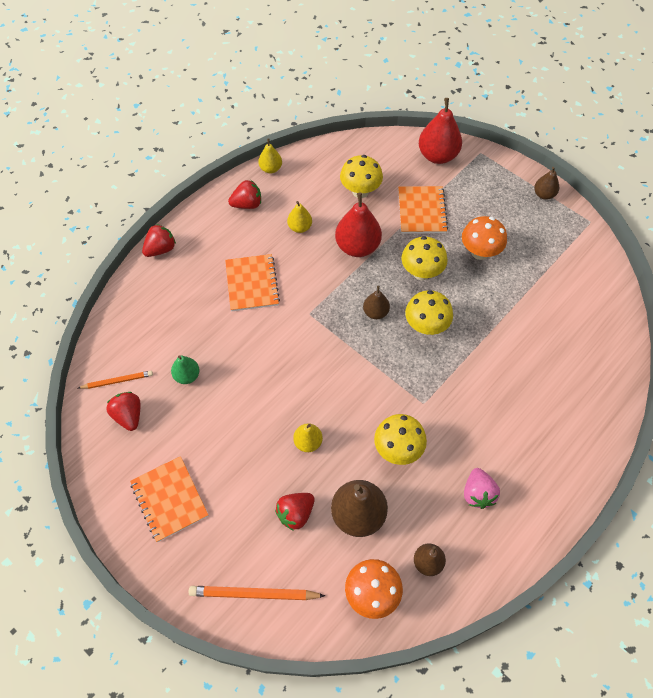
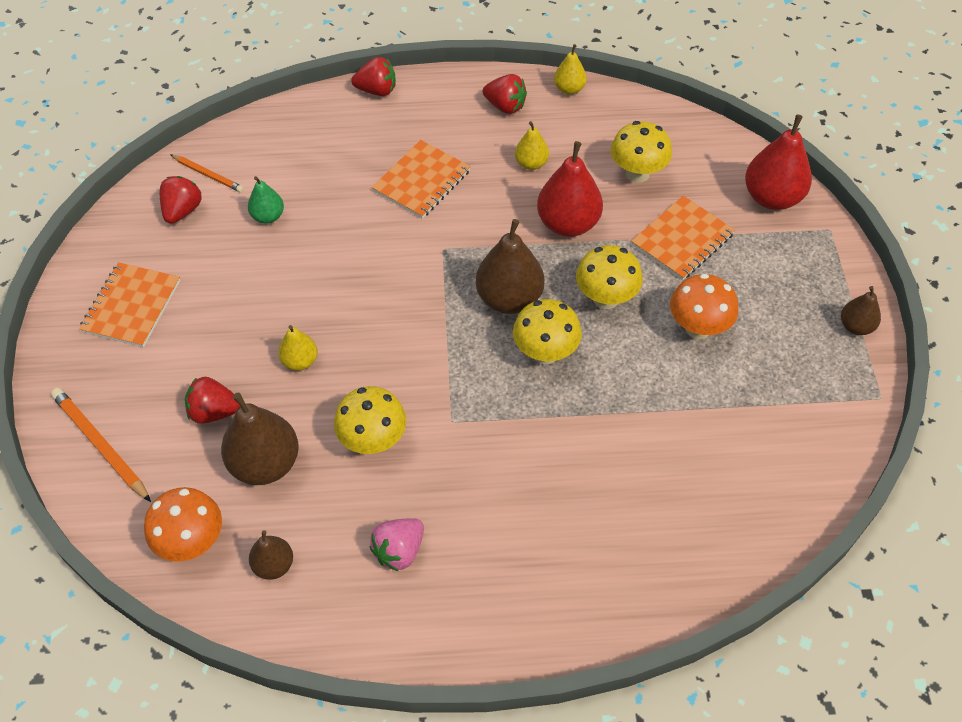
camera: 45 degrees right, 5 degrees down
(375, 312) = (509, 299): brown pear -> brown pear, size x1.82

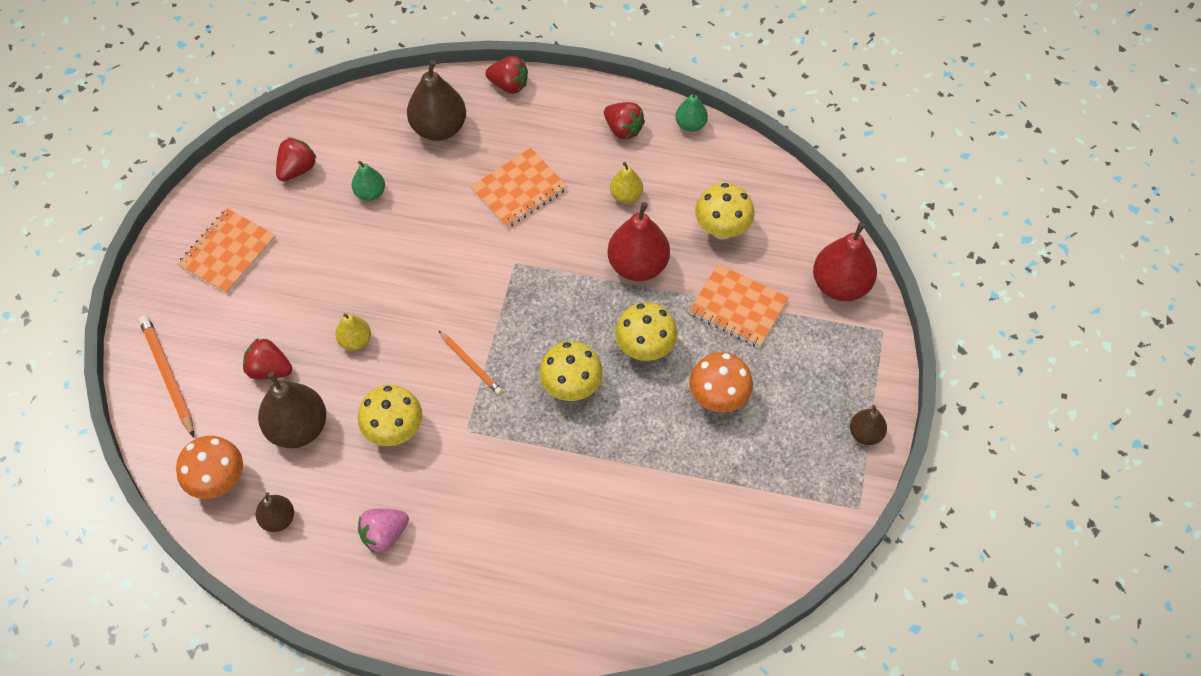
camera: 15 degrees right, 5 degrees up
(208, 175) = (330, 138): orange pencil -> orange pencil (471, 364)
(509, 299) = (558, 327): brown pear -> brown pear (439, 128)
(569, 89) = (690, 125): yellow pear -> green pear
(682, 240) = (738, 307): orange notebook -> orange notebook turned 60 degrees clockwise

